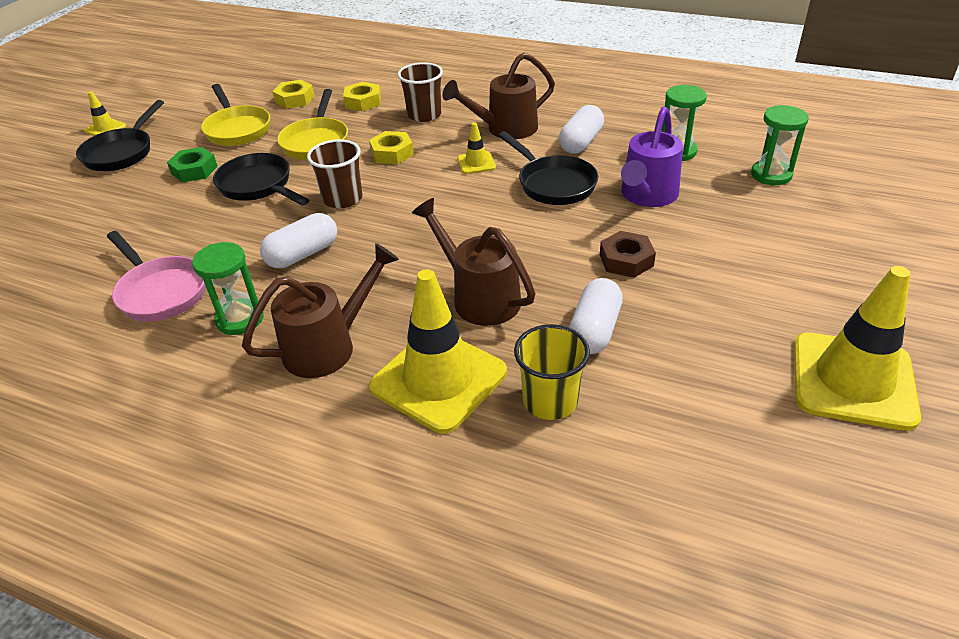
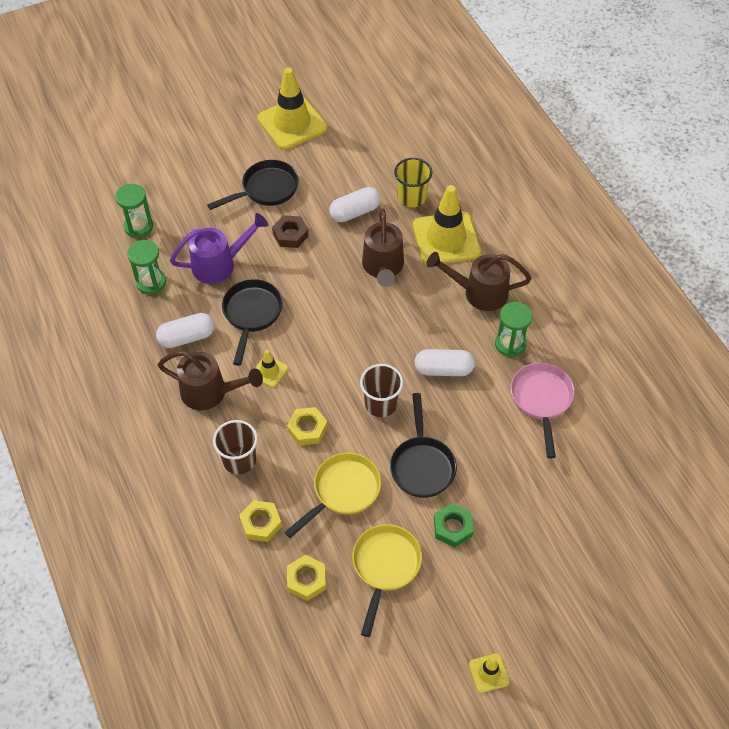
camera: 140 degrees left, 15 degrees up
(122, 153) = (493, 609): black pan -> black pan (266, 189)

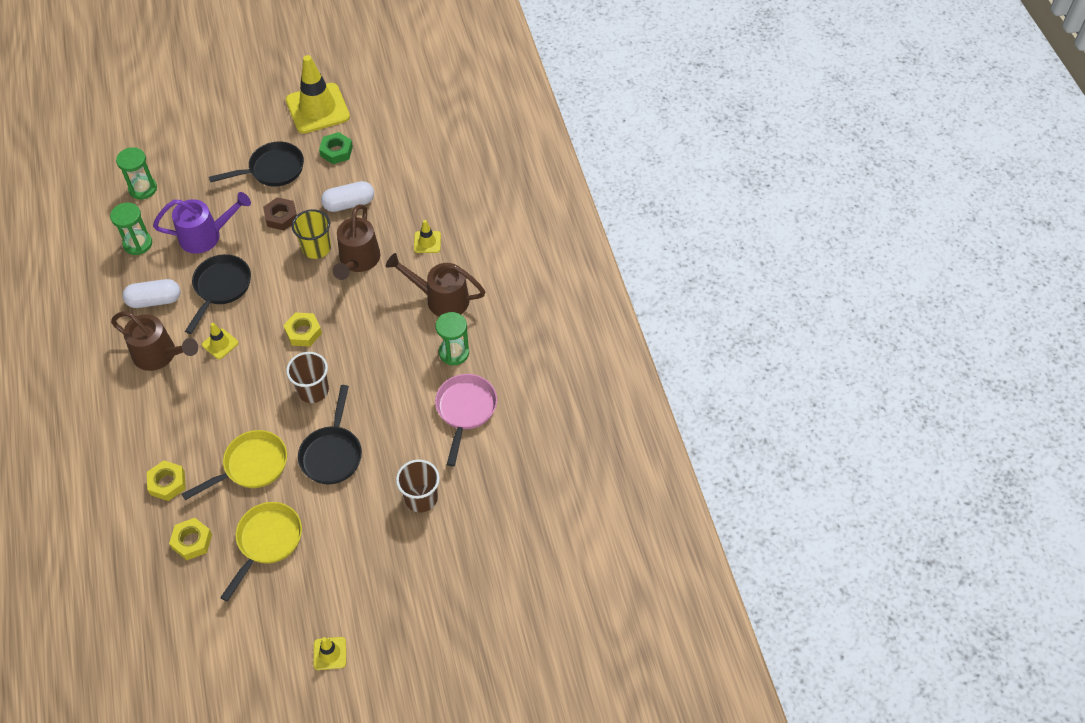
camera: 10 degrees right, 0 degrees up
(239, 460) = (166, 422): brown cup -> brown cup (421, 498)
(307, 429) = (237, 403): yellow nut -> yellow nut (303, 332)
(412, 197) = (408, 197): yellow cup -> yellow cup (316, 248)
(443, 369) = (382, 367): white capsule -> none
(446, 239) = (427, 242): yellow traffic cone -> yellow traffic cone, size x0.45
(452, 527) = (341, 516): green nut -> green nut (336, 151)

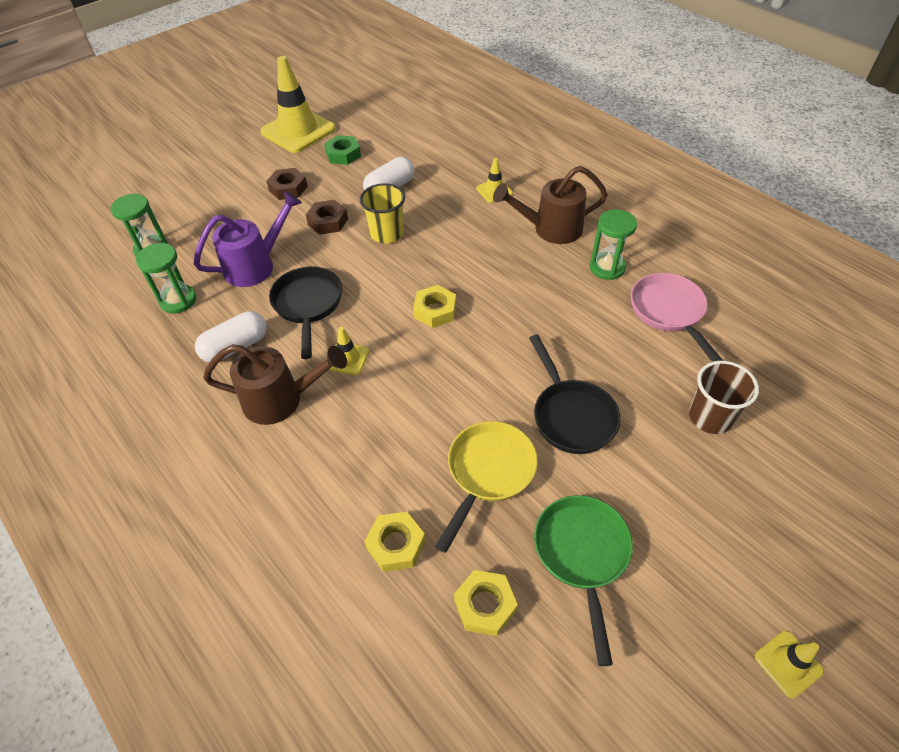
camera: 25 degrees left, 5 degrees down
(267, 541) = (582, 555): yellow pan -> green pan
(272, 170) = (288, 188): black pan -> brown nut
(313, 390) = (493, 361): brown cup -> none
(358, 261) = (439, 229): brown watering can -> none

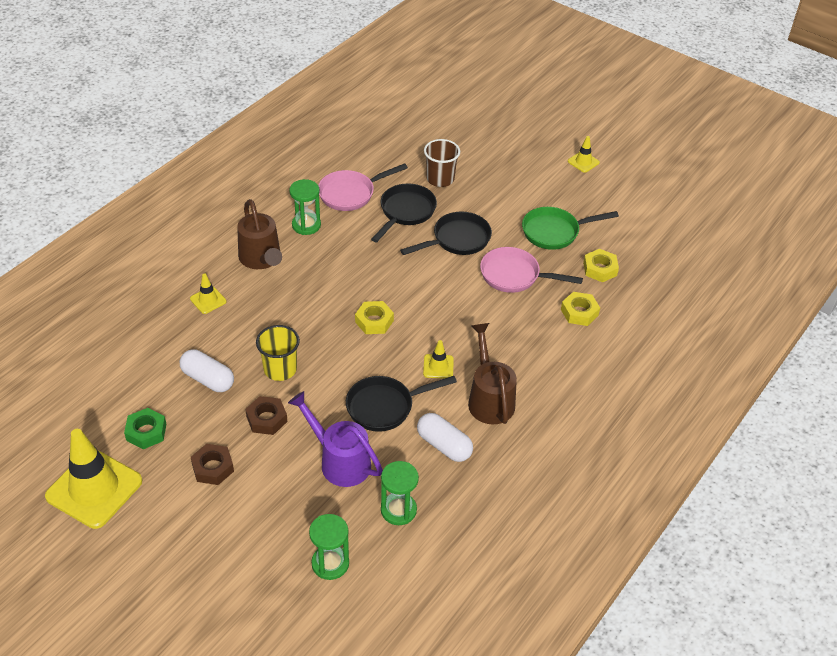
camera: 105 degrees left, 5 degrees down
(488, 473) = (514, 276): yellow pan -> pink pan
(631, 365) = (405, 212): none -> black pan

